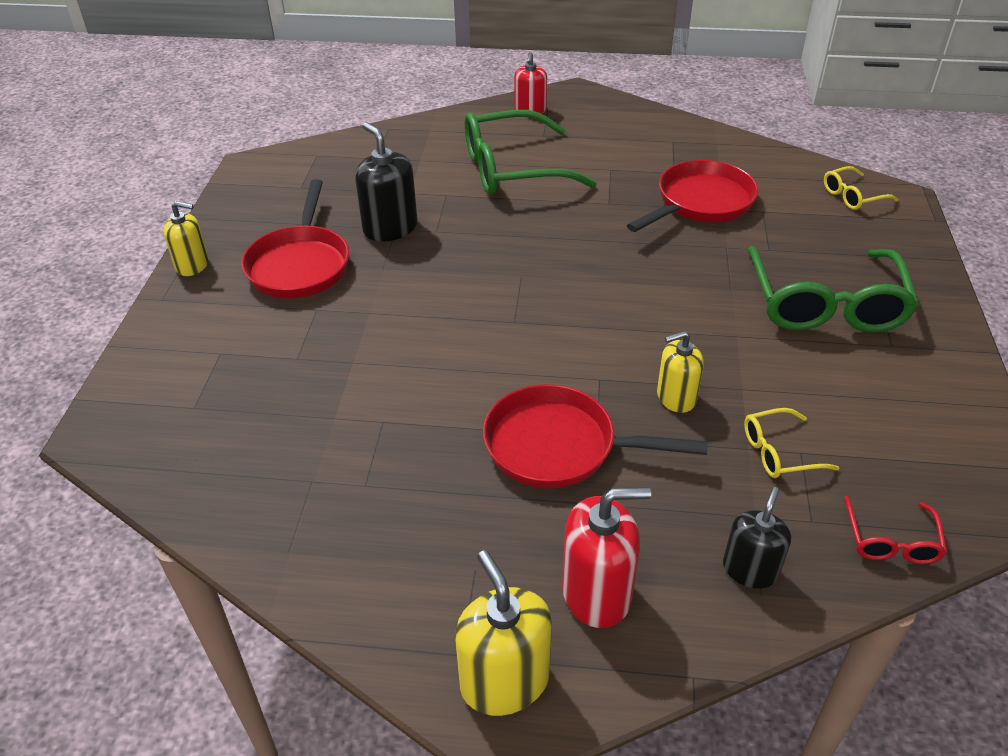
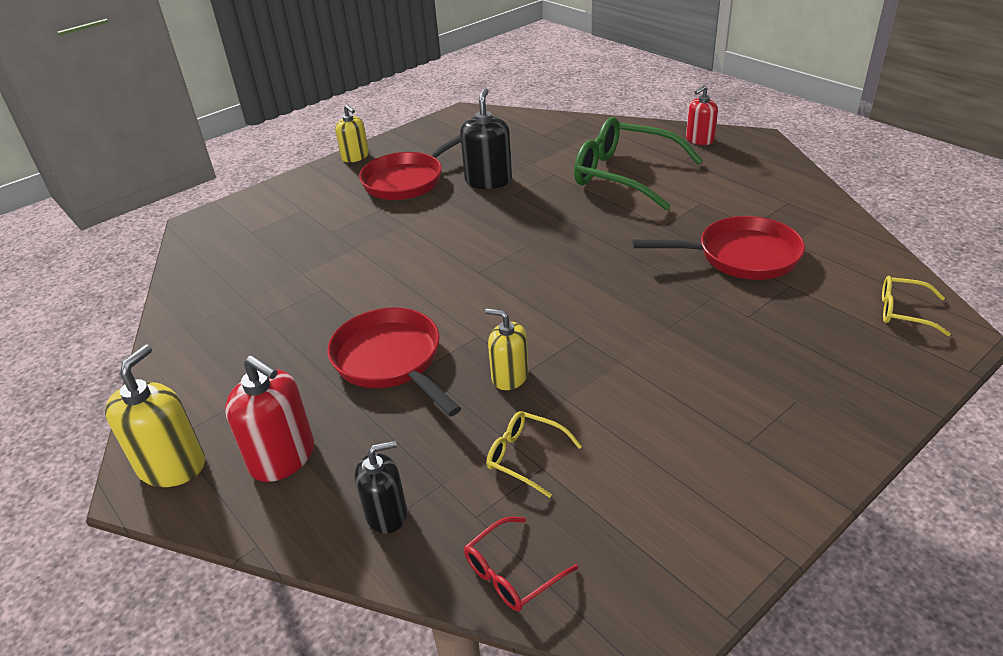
camera: 45 degrees right, 5 degrees down
(825, 304) = (734, 380): green glasses -> none

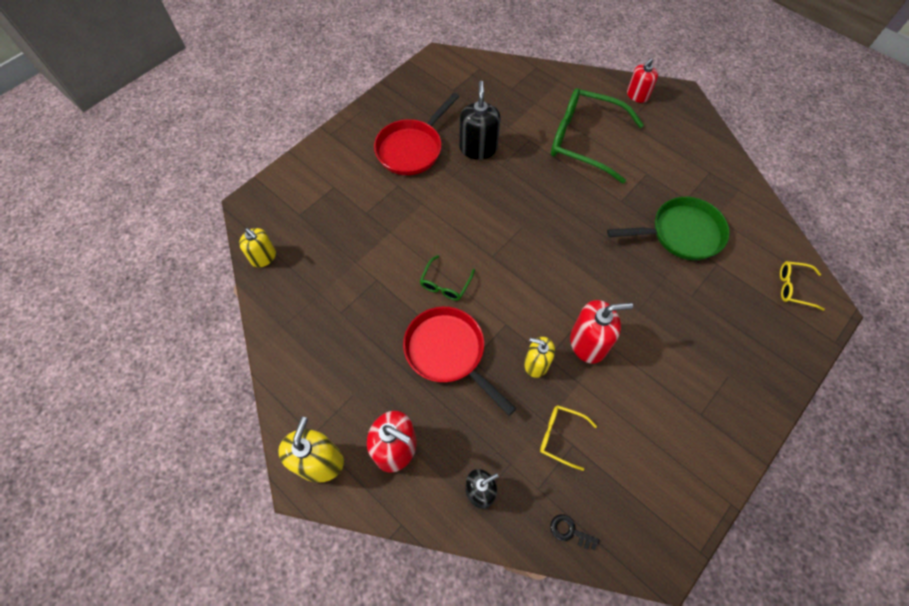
camera: 10 degrees left, 25 degrees up
(355, 157) = (360, 118): yellow soap dispenser -> yellow soap dispenser (263, 257)
(409, 295) = (445, 284): none -> green glasses
(512, 573) = (570, 531): red glasses -> black key
(589, 358) = (588, 343): none -> red soap dispenser
(741, 256) = (681, 233): red pan -> green pan

